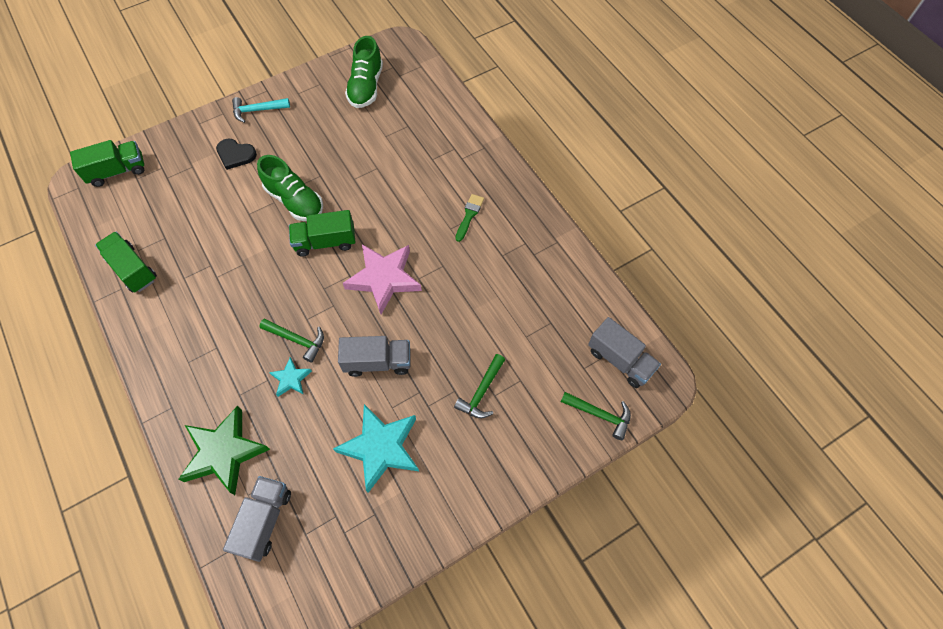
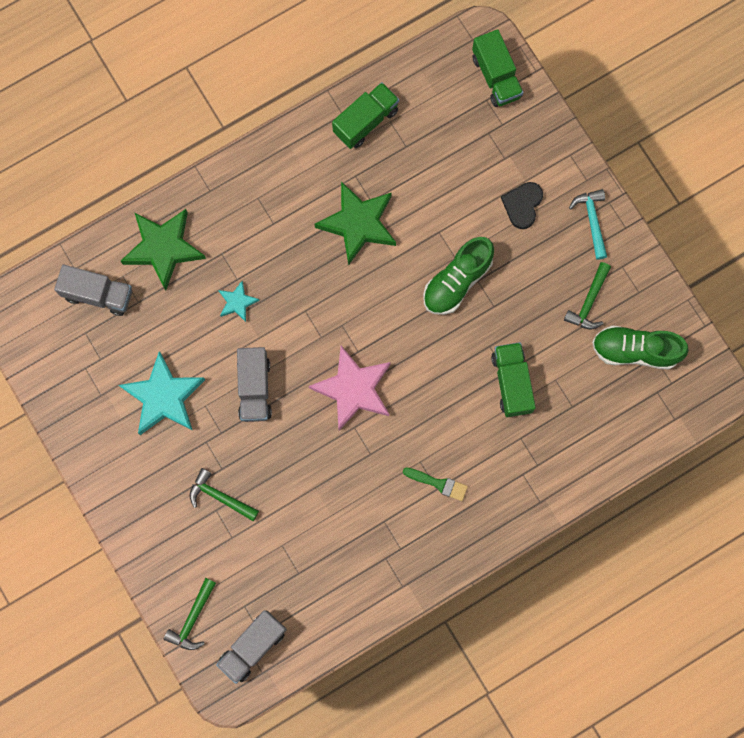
camera: 90 degrees right, 15 degrees up
(230, 275) = (358, 224): none -> green star
(297, 340) = (280, 303): green hammer -> green hammer (589, 302)
(325, 242) = (401, 321): green truck -> green truck (512, 383)

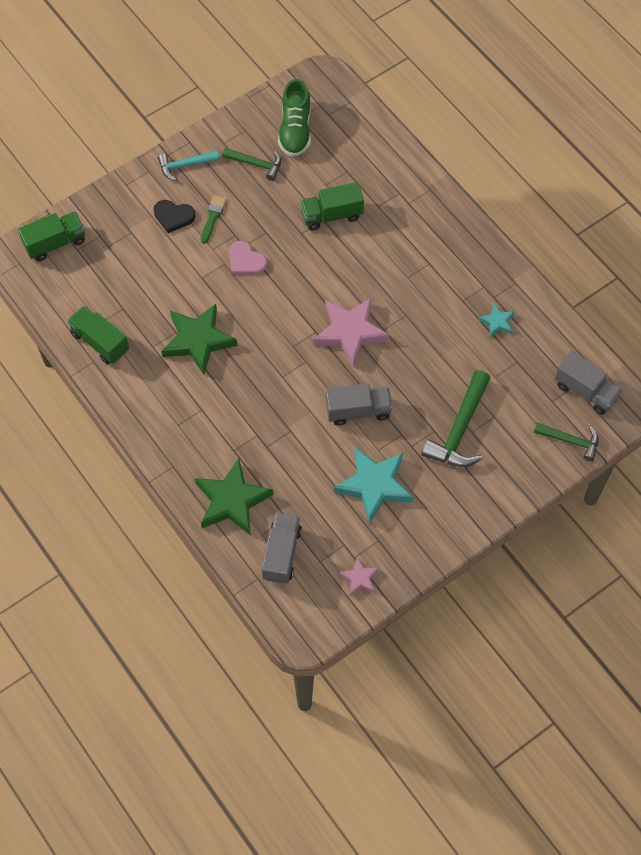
camera: 95 degrees left, 15 degrees down
(61, 371) = (359, 578): none -> pink star
(220, 496) = (459, 430): green hammer -> green hammer, size x1.65
(237, 302) = (279, 432): turquoise star -> turquoise star (497, 322)
(438, 483) = (424, 262): green brush -> green brush (212, 217)
(457, 281) = (246, 260): green shoe -> pink heart

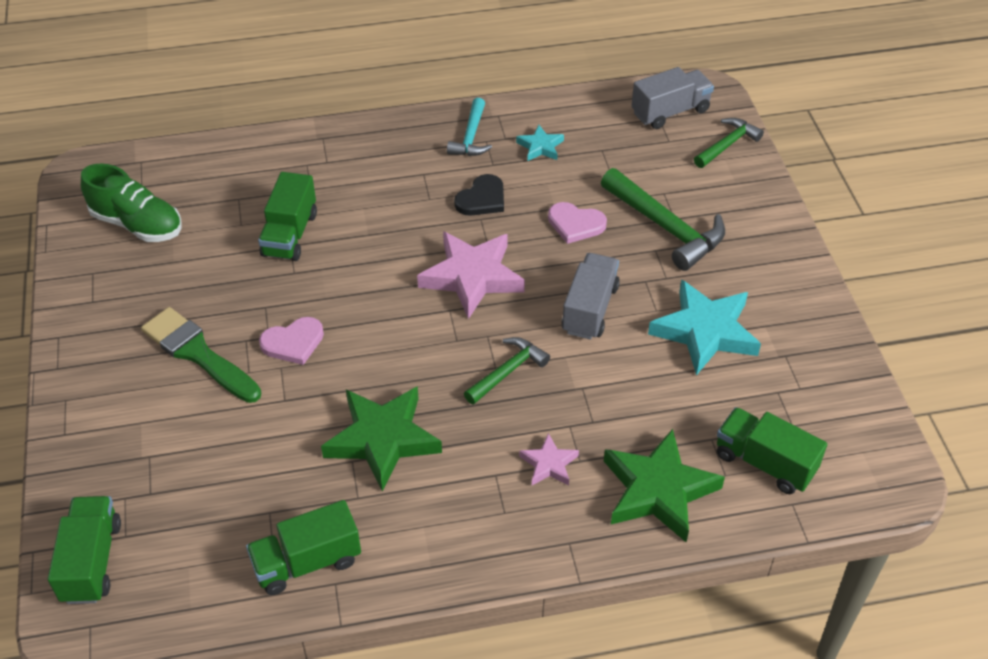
camera: 65 degrees left, 15 degrees down
(173, 216) = (162, 397): black heart -> black heart (482, 199)
(185, 165) = (91, 355): turquoise hammer -> turquoise hammer (471, 137)
(212, 217) = (198, 354): green brush -> green brush, size x1.79
(256, 164) = (154, 279): green hammer -> green hammer (508, 371)
(281, 554) = (764, 463): grey truck -> green truck
(359, 578) = (833, 393): pink star -> pink star (549, 464)
(432, 373) = (575, 224): none -> pink heart

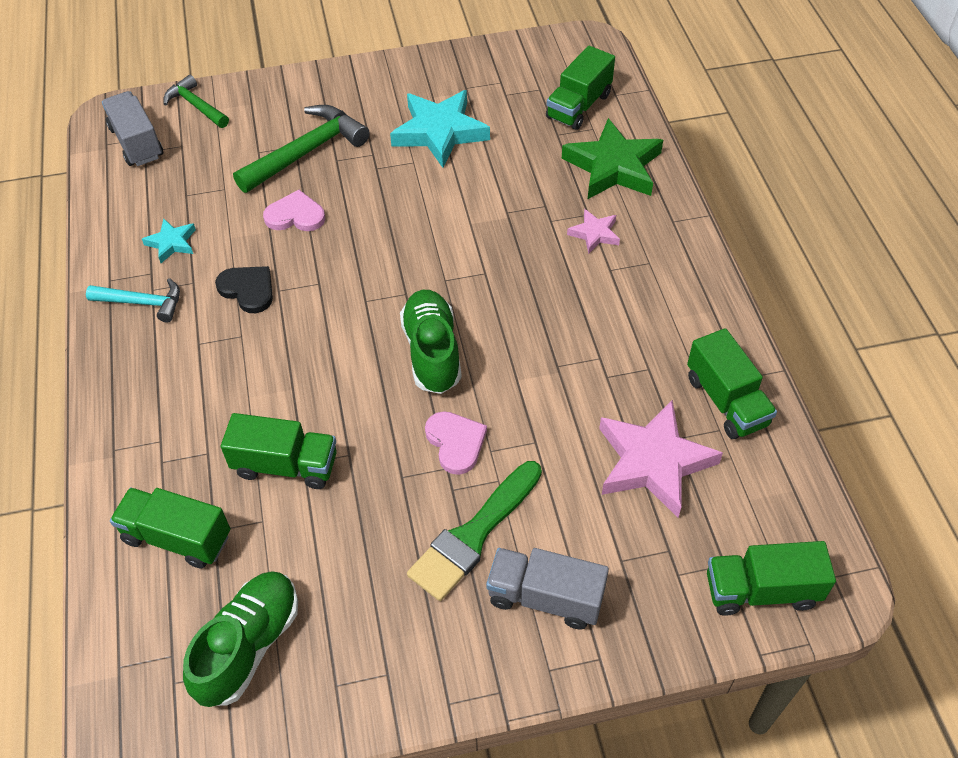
camera: 90 degrees left, 5 degrees up
(236, 179) = (177, 537): none -> green truck
(382, 439) = (579, 354): green star -> none
(397, 326) = (432, 352): none -> green shoe
(472, 277) = (365, 294): pink star -> pink star (653, 462)
(508, 371) = (490, 263): green hammer -> none
(575, 224) = (295, 215): pink heart -> pink heart turned 105 degrees counterclockwise
(590, 309) = (412, 206): grey truck -> grey truck (545, 597)

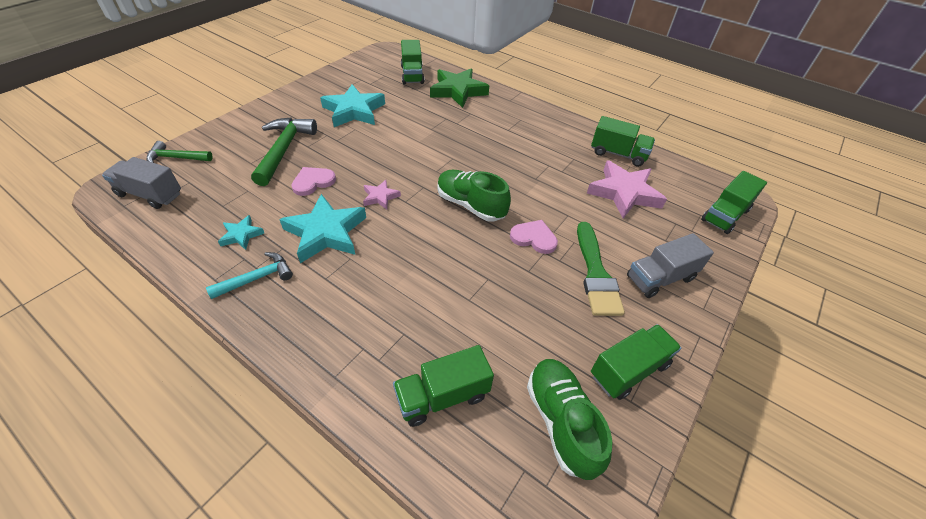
camera: 45 degrees left, 5 degrees down
(248, 290) = (326, 232): black heart -> turquoise star
(285, 465) = (460, 307): green truck -> green truck (629, 370)
(594, 234) = (483, 119): pink star -> pink star (380, 197)

